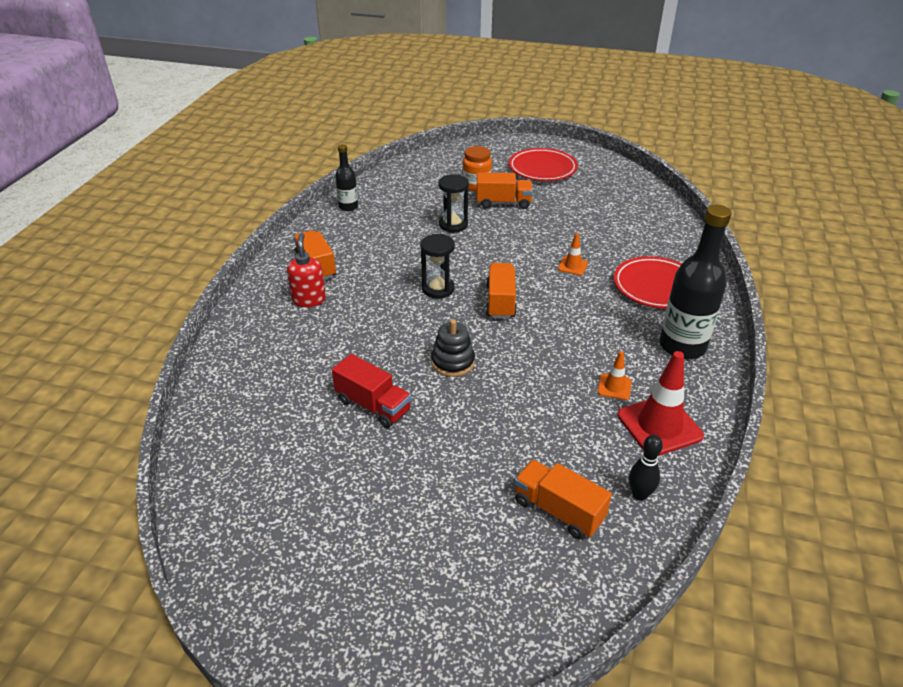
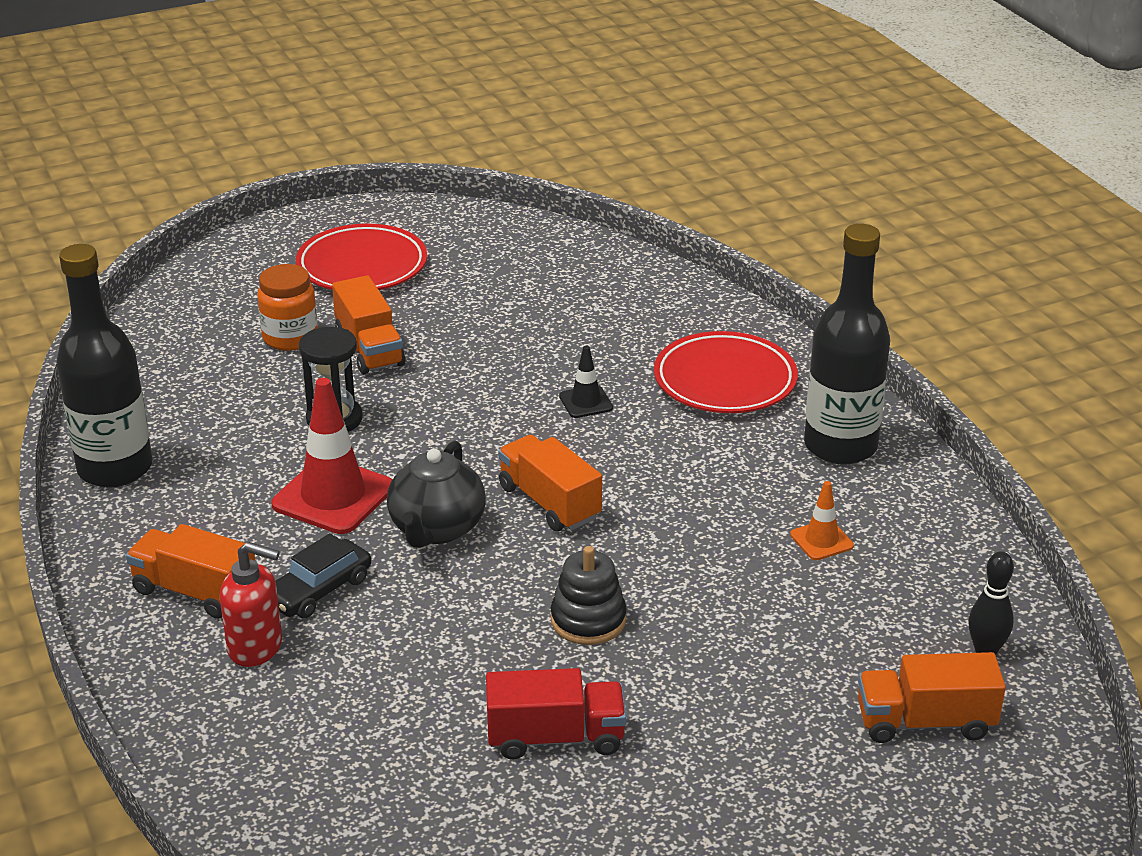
camera: 40 degrees left, 5 degrees down
(309, 299) = (256, 647): red soap dispenser -> red soap dispenser turned 150 degrees clockwise
(348, 207) = (115, 468): black bottle -> black bottle, size x1.86
(360, 290) = (319, 590): none -> black car
(438, 289) = (436, 529): black hourglass -> black teapot
(503, 203) = (369, 349): orange truck -> orange truck turned 105 degrees clockwise
(573, 266) = (586, 402): orange traffic cone -> black traffic cone
(659, 426) = (920, 559): red traffic cone -> red traffic cone (333, 496)

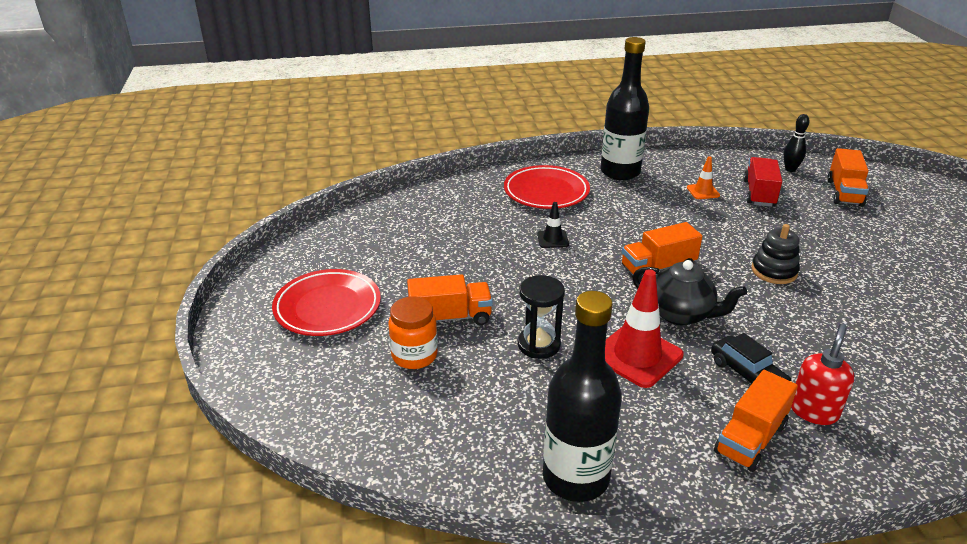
camera: 75 degrees left, 0 degrees up
(555, 737) = (880, 297): red truck -> red truck (759, 193)

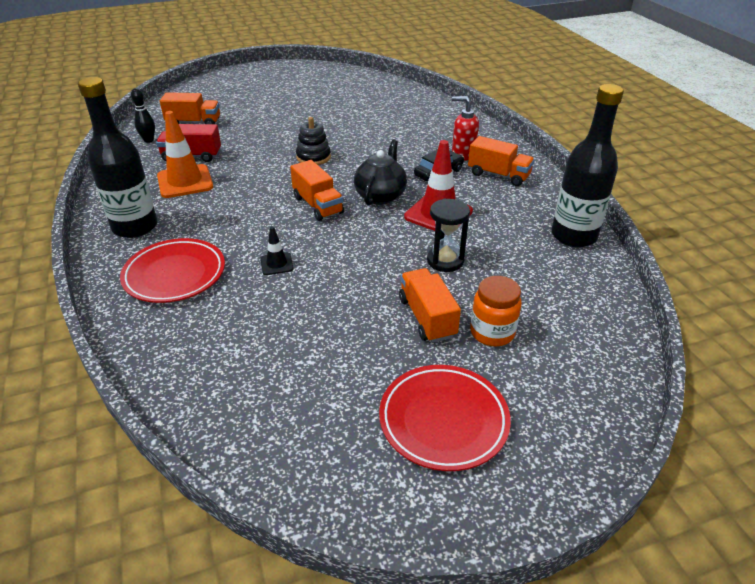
camera: 100 degrees left, 5 degrees up
(703, 191) = (185, 181): orange traffic cone -> orange traffic cone, size x1.98

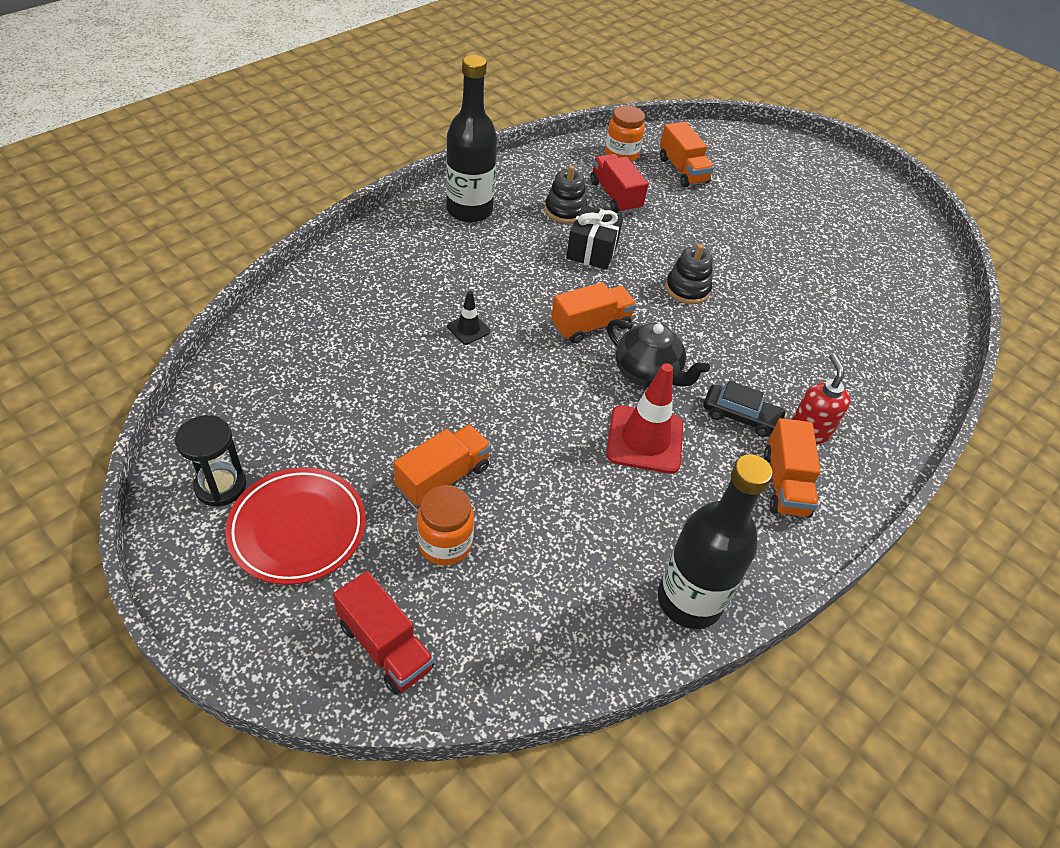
camera: 60 degrees right, 10 degrees up
(149, 140) = (621, 154): black bowling pin -> orange jar
(175, 275) = (414, 265): red plate -> none
(185, 181) = (565, 210): orange traffic cone -> black stacking toy
(241, 183) = (592, 251): none -> black gift
(318, 205) = (591, 325): orange truck -> orange truck turned 150 degrees counterclockwise
(380, 196) = (647, 374): black teapot -> black teapot turned 45 degrees clockwise
(445, 261) = (553, 469): black hourglass -> black hourglass (220, 486)
(578, 389) = (385, 646): none -> red truck

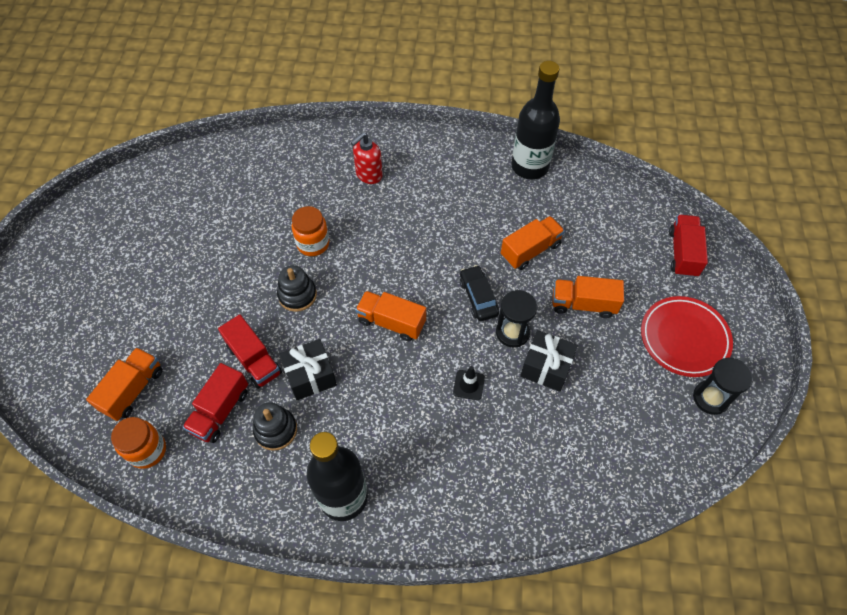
camera: 125 degrees left, 10 degrees up
(417, 390) = (546, 367): none -> black gift
(445, 544) = (614, 272): orange jar -> orange jar (313, 244)
(481, 396) = (512, 332): none -> black hourglass
(643, 232) = (254, 360): none -> red truck
(645, 439) = (455, 237): red traffic cone -> none
(647, 374) = (403, 267): black teapot -> none
(741, 416) = (390, 207): black car -> black car (478, 297)
(785, 483) = (419, 167): orange truck -> orange truck (530, 250)

